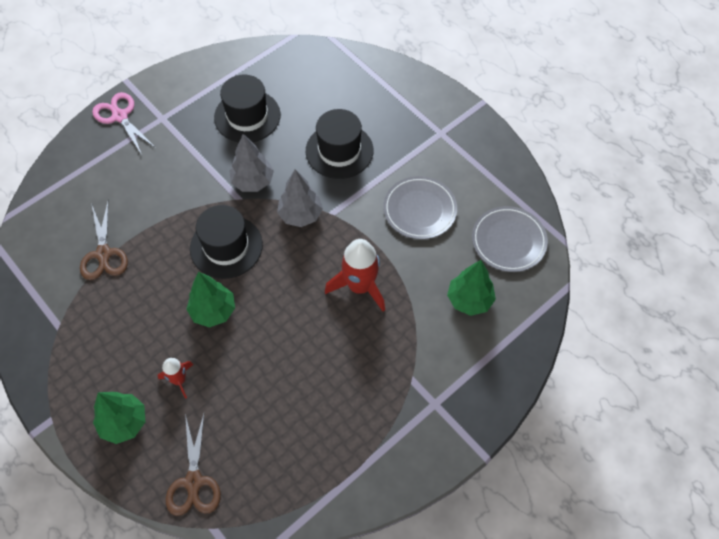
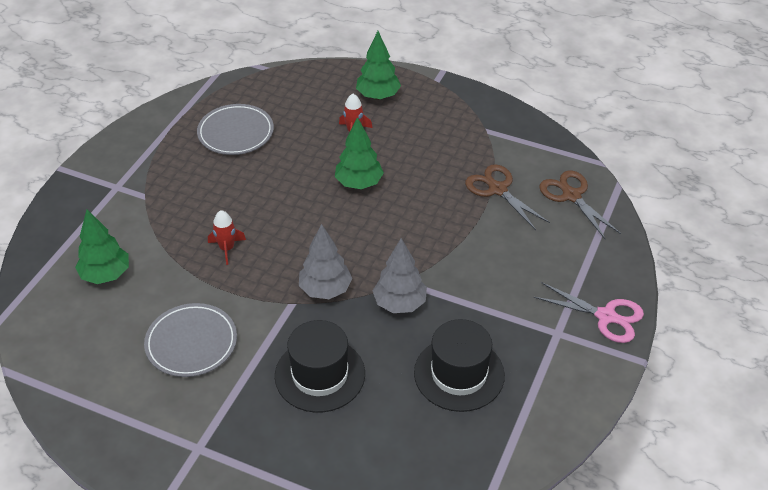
camera: 155 degrees right, 15 degrees down
(194, 481) = (298, 84): brown scissors -> brown scissors (571, 196)
(226, 246) = (384, 235): black hat -> none
(360, 286) = (227, 248): red rocket -> red rocket, size x0.55
(508, 241) = (74, 346): grey plate -> grey plate (236, 133)

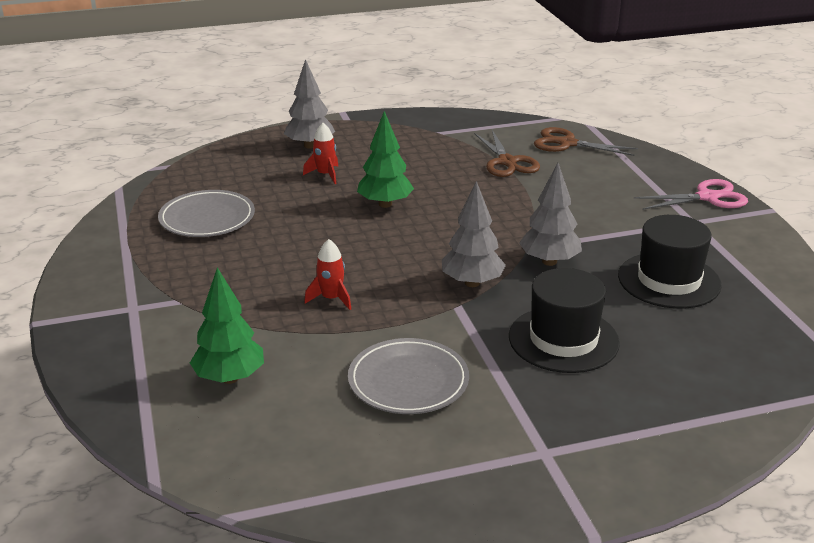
camera: 40 degrees left, 15 degrees down
(378, 96) = (310, 146): green tree -> grey tree
(497, 190) = (507, 162): brown scissors -> brown scissors turned 120 degrees counterclockwise

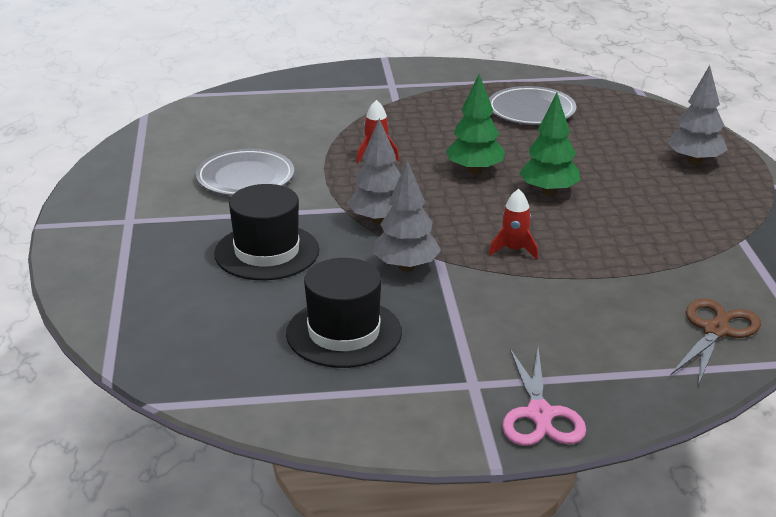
camera: 100 degrees right, 0 degrees up
(229, 378) = (285, 116): green tree -> green tree (474, 170)
(325, 175) = (620, 165): red rocket -> red rocket (514, 250)
(507, 162) = (654, 276): brown scissors -> none

